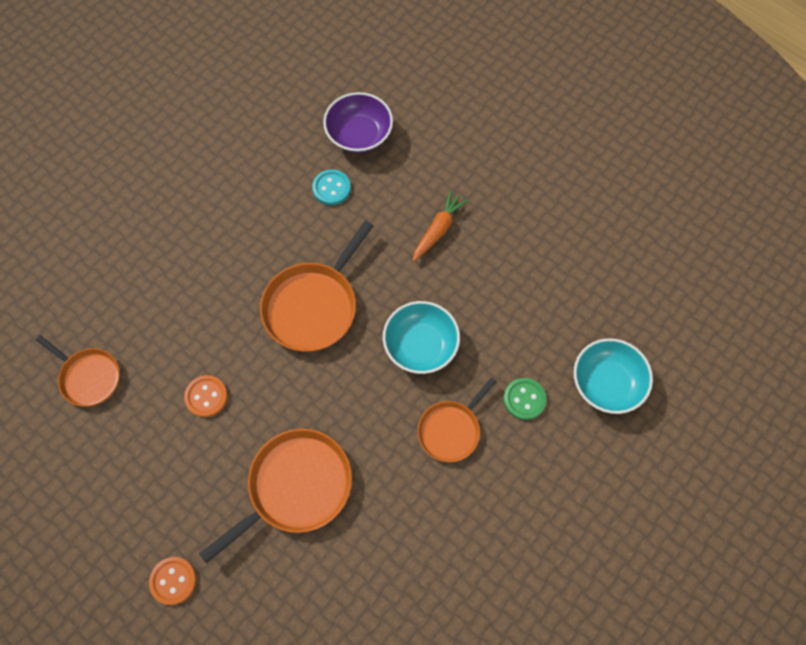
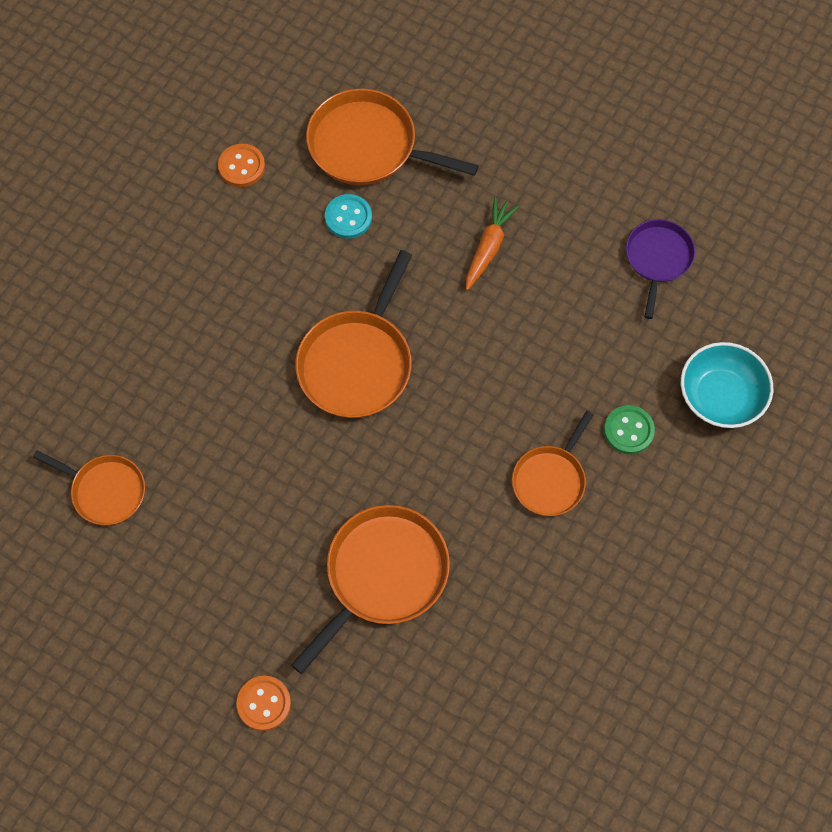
camera: 10 degrees left, 0 degrees up
(206, 397) = (253, 490): orange button -> orange button (241, 166)
(359, 134) = (368, 146): purple bowl -> orange pan
(420, 345) = (495, 388): turquoise bowl -> none
(574, 260) = (657, 259): none -> purple pan

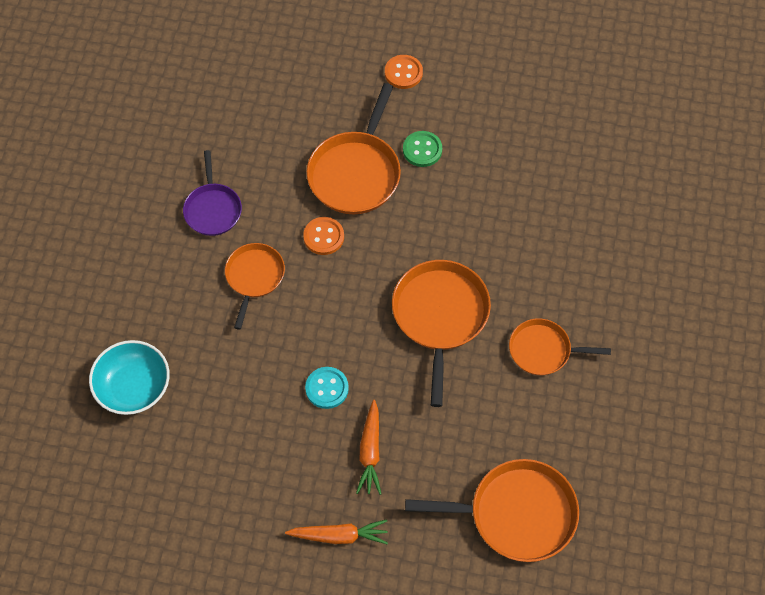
camera: 160 degrees right, 5 degrees down
(105, 491) = (582, 164): orange pan -> orange pan (543, 350)
(241, 166) = (618, 453): orange button -> orange button (323, 237)
(348, 217) = (503, 438): turquoise button -> turquoise button (327, 388)
(547, 181) = (339, 535): none -> orange carrot
(628, 430) = (203, 334): green button -> green button (422, 150)
(657, 259) = (217, 493): purple pan -> purple pan (213, 209)

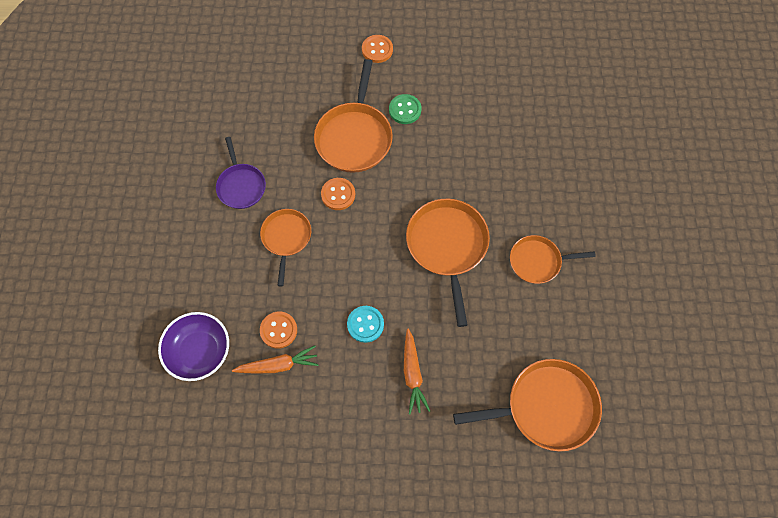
camera: 10 degrees left, 5 degrees up
(133, 387) = (199, 351): turquoise bowl -> purple bowl
(226, 379) = (278, 330): none -> orange button
(339, 535) = (401, 453): orange carrot -> orange carrot (278, 365)

